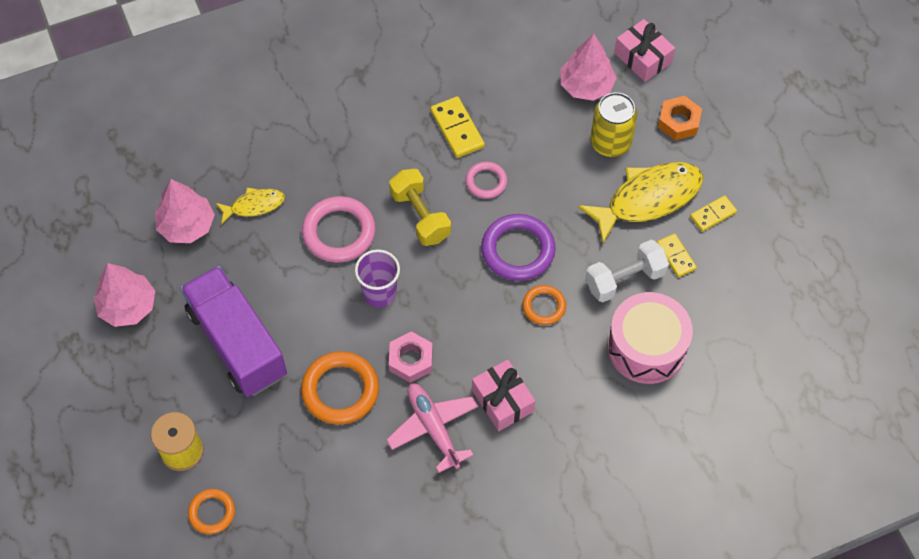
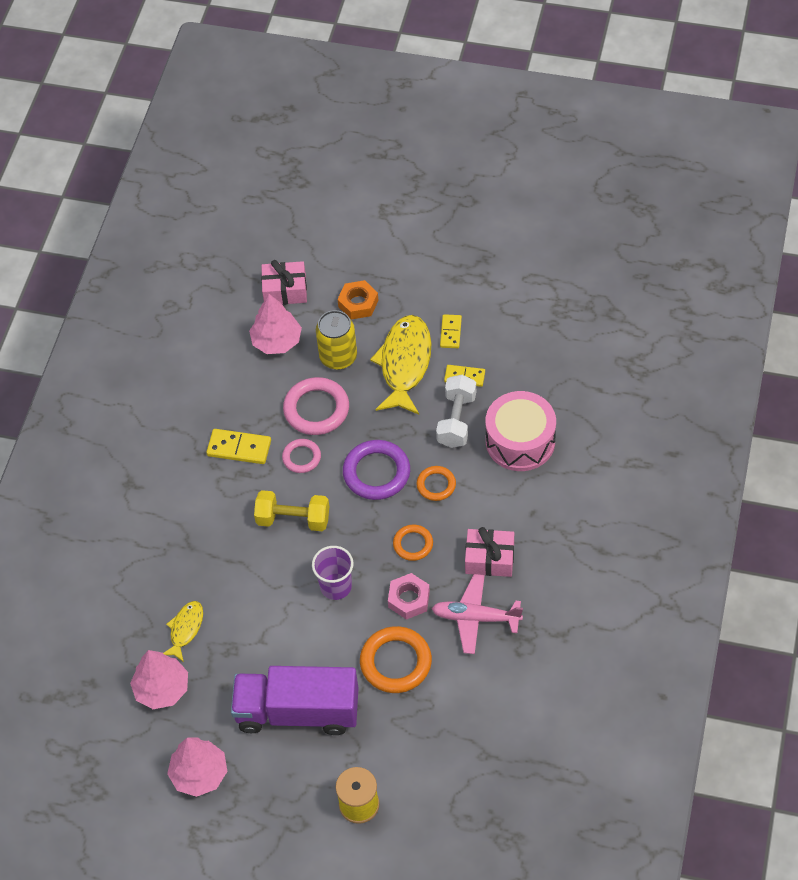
camera: 50 degrees left, 5 degrees down
(212, 512) = (427, 811): orange ring -> orange ring (413, 544)
(339, 232) = (260, 583): pink ring -> pink ring (316, 409)

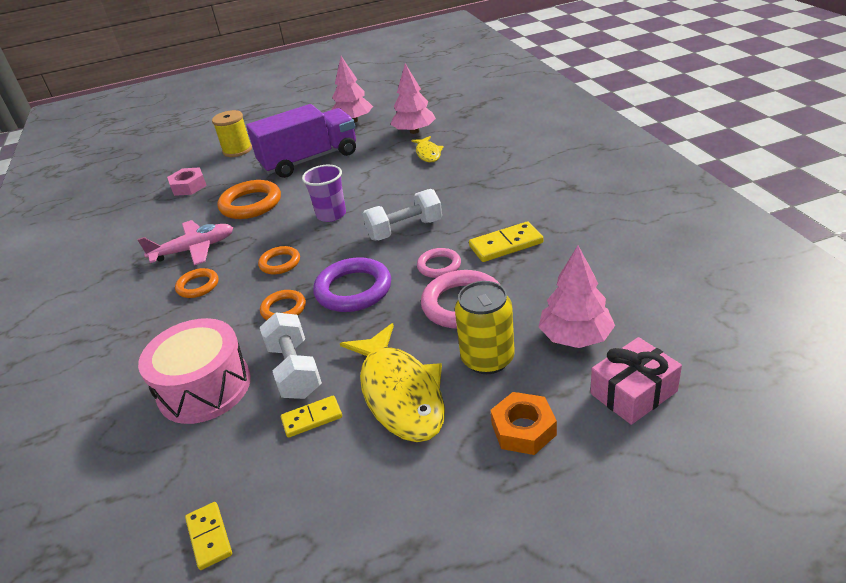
camera: 150 degrees right, 20 degrees down
(293, 519) = (405, 230): yellow dumbbell -> white dumbbell
(409, 599) = (261, 234): pink nut -> pink nut (189, 186)
(451, 332) = (365, 461): yellow domino -> yellow domino (209, 537)
(489, 559) = (198, 286): pink gift -> orange ring

